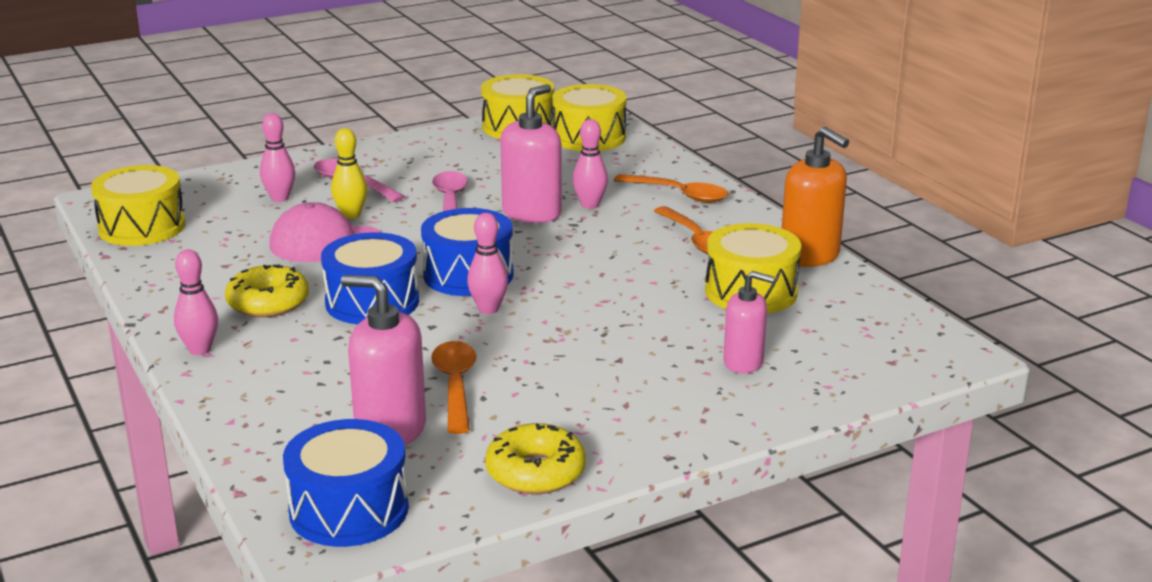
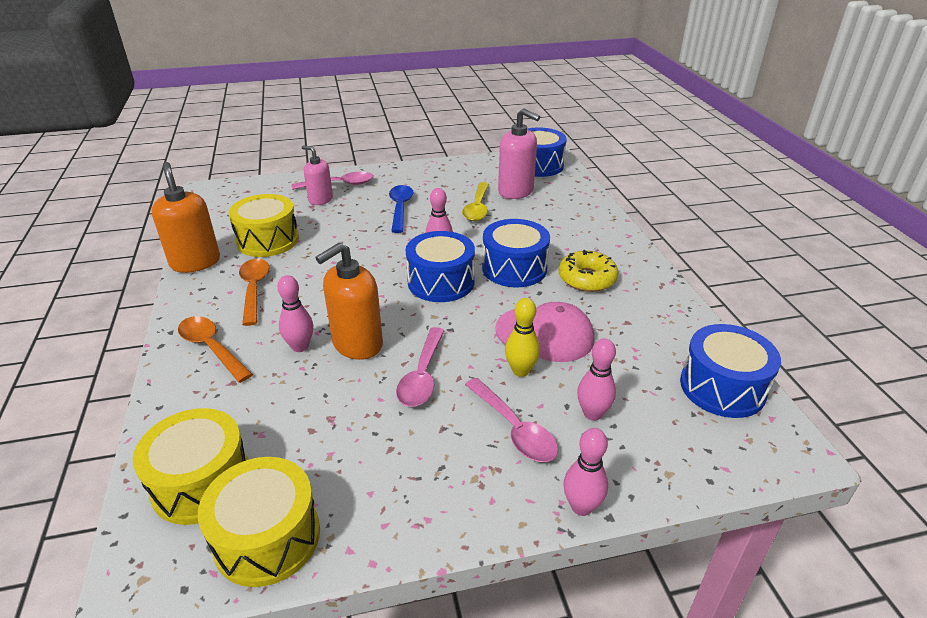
camera: 165 degrees left, 10 degrees up
(142, 227) = (722, 387): yellow drum -> blue drum
(200, 350) = (625, 248): pink bowling pin -> pink bowling pin (581, 507)
(455, 386) = (477, 208): orange spoon -> yellow spoon
(532, 213) = (357, 344): pink soap dispenser -> orange soap dispenser
(535, 472) = (455, 168): yellow donut -> none
(592, 366) = (400, 208): none -> blue spoon
(742, 397) = (339, 184): none -> pink spoon

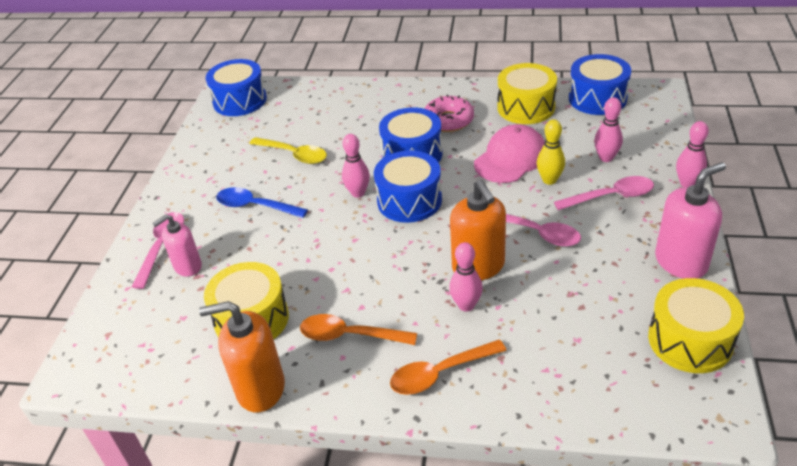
camera: 65 degrees left, 5 degrees up
(202, 482) = (626, 380): yellow drum -> yellow drum (526, 107)
(516, 191) = (280, 125): pink soap dispenser -> pink soap dispenser (681, 262)
(587, 278) = (448, 120): yellow donut -> pink donut

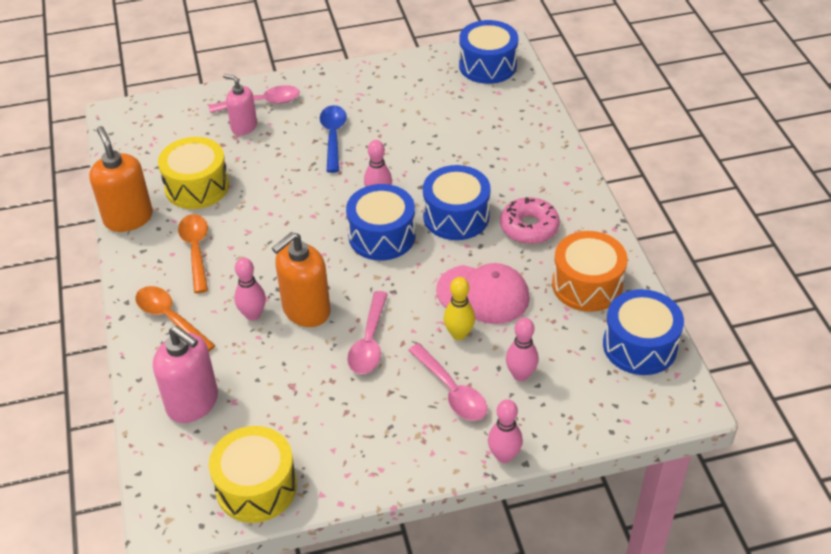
camera: 65 degrees right, 5 degrees up
(294, 155) = (418, 134): yellow spoon -> none
(526, 107) = (587, 285): yellow drum -> orange drum
(681, 262) = (366, 466): pink soap dispenser -> pink soap dispenser (193, 403)

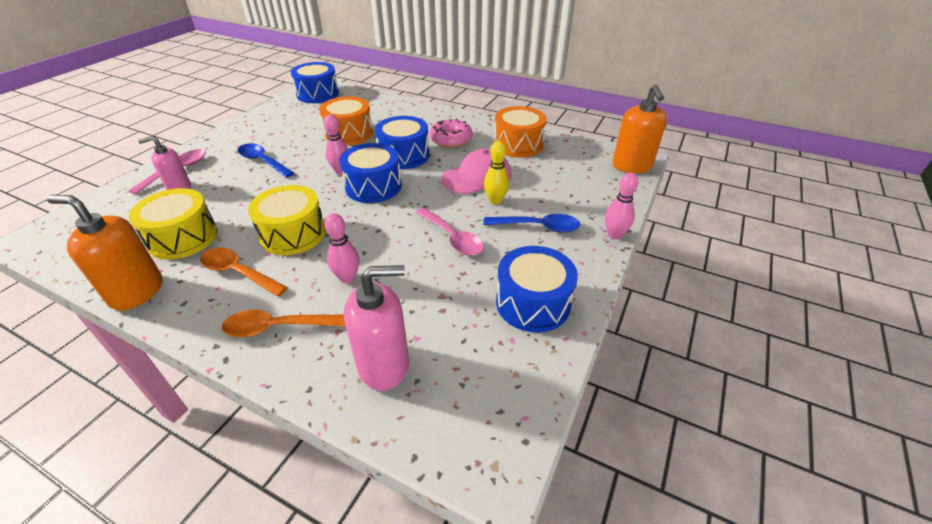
camera: 50 degrees left, 5 degrees down
(256, 487) = (519, 374): yellow drum -> yellow drum (293, 234)
(306, 310) = (383, 250): orange soap dispenser -> orange soap dispenser (632, 166)
(445, 149) = (349, 133): none -> orange drum
(451, 391) = (538, 227): pink spoon -> blue spoon
(520, 375) = (556, 196): pink bowling pin -> none
(639, 345) = (581, 152): blue drum -> blue drum (533, 303)

